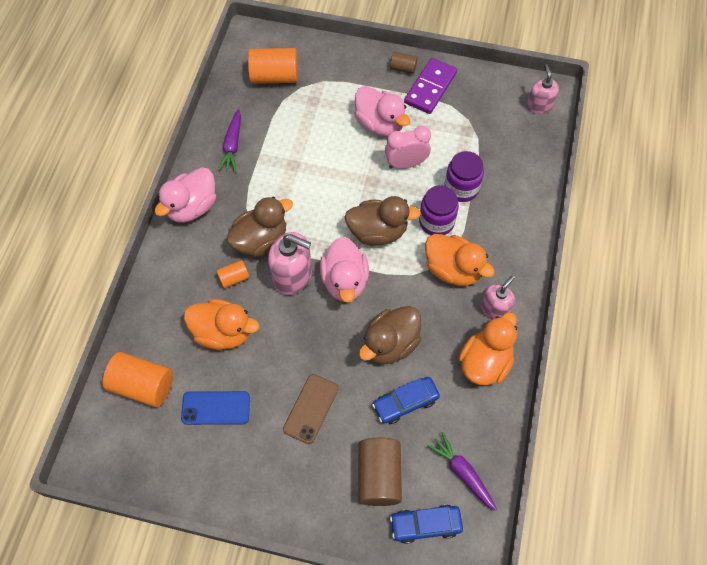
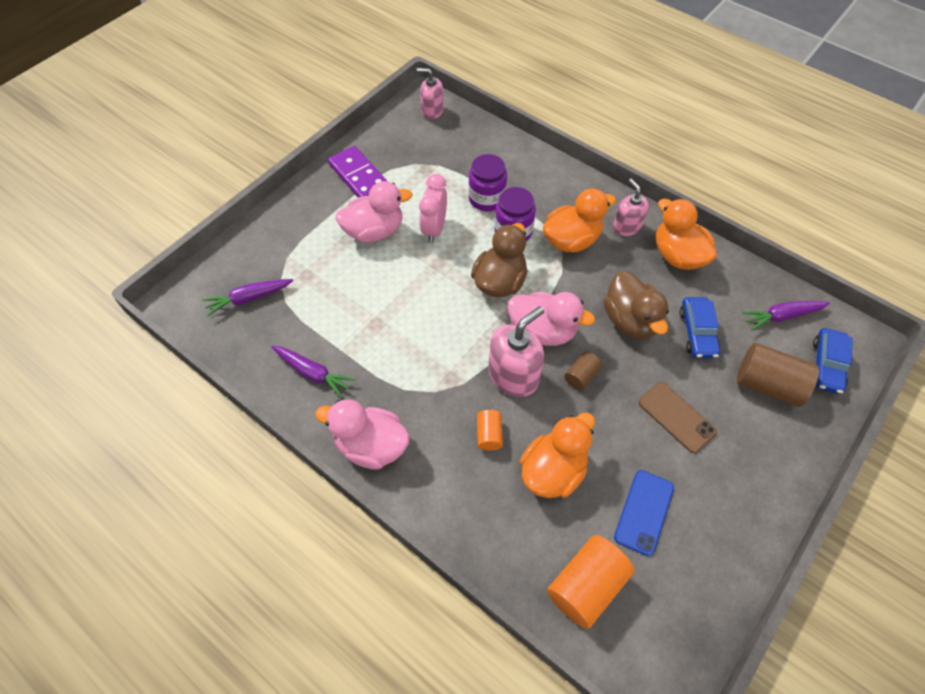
camera: 65 degrees left, 5 degrees down
(192, 207) = (371, 446): pink duck -> pink duck turned 135 degrees clockwise
(260, 240) = (454, 390): brown duck -> none
(274, 77) = (249, 298): orange cylinder -> purple carrot
(403, 68) = (320, 187): brown cylinder -> brown cylinder (581, 376)

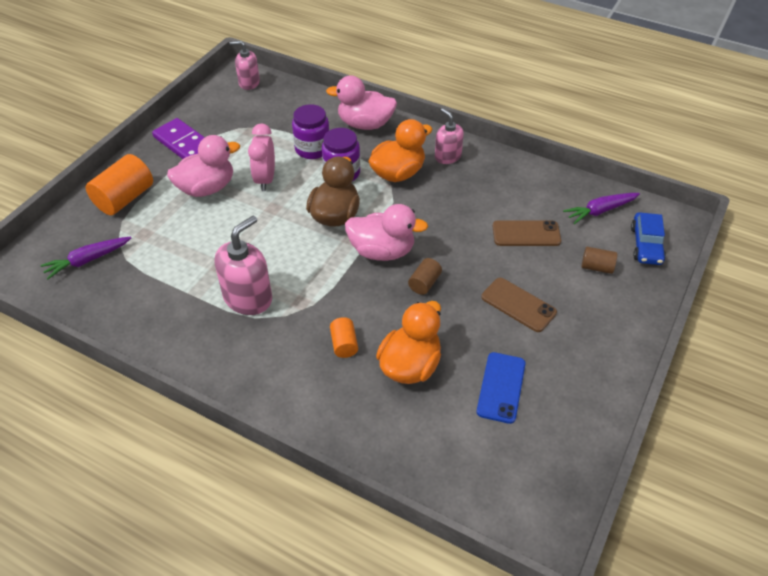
camera: 10 degrees left, 10 degrees down
(313, 373) = (162, 316): purple carrot -> none
(371, 446) = (229, 370): pink duck -> pink duck (365, 124)
(513, 376) = (360, 292): pink soap dispenser -> pink soap dispenser (248, 298)
(586, 586) = (457, 457): orange cylinder -> orange cylinder (124, 198)
(630, 320) = (463, 232): brown duck -> none
(677, 255) = (498, 174): orange duck -> none
(697, 332) = (526, 234): blue car -> brown phone
(767, 384) = (596, 267): brown cylinder -> brown cylinder, size x0.53

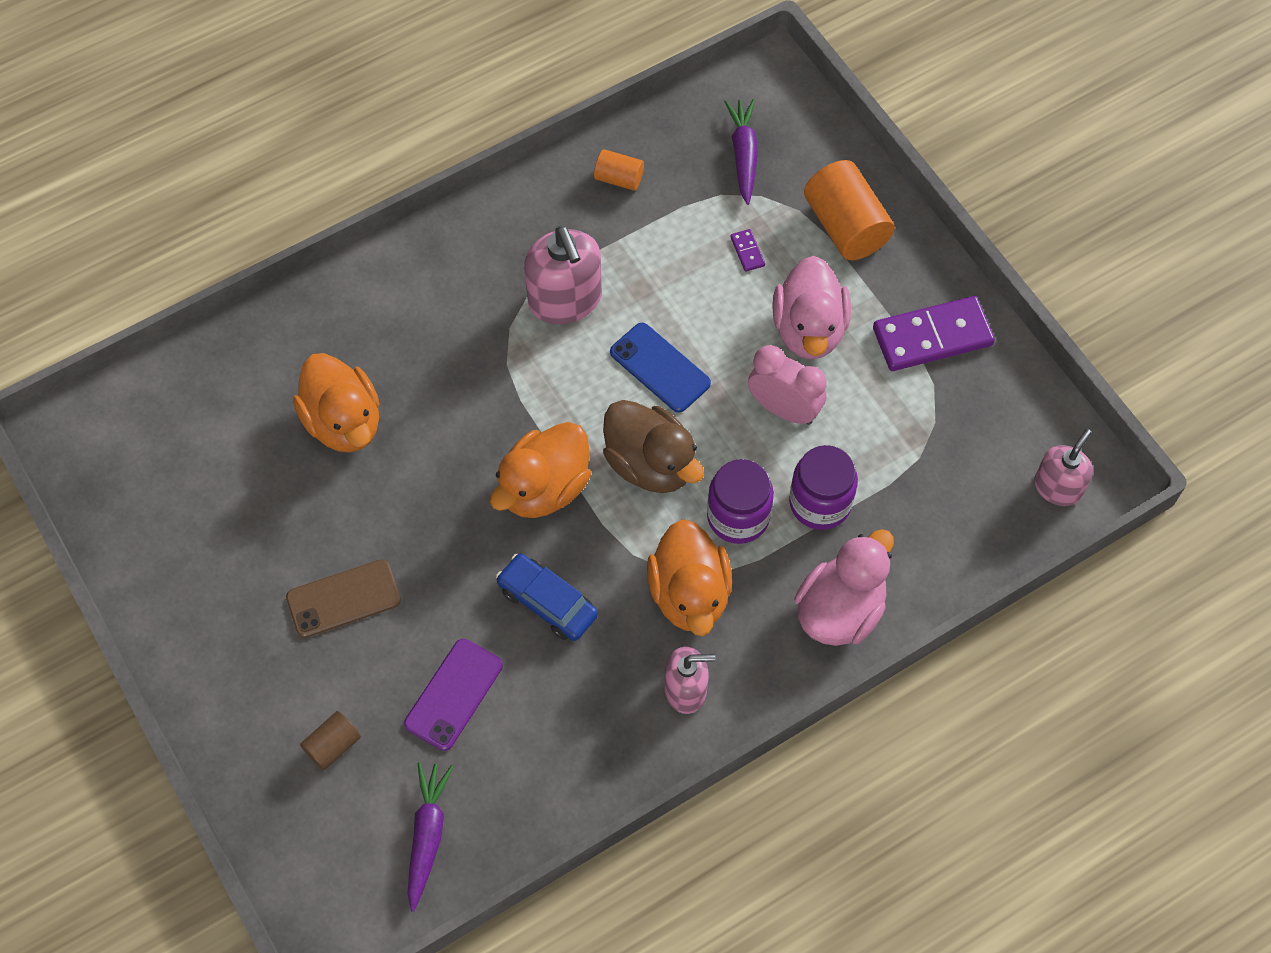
camera: 120 degrees right, 15 degrees up
(165, 231) = (747, 251): none -> purple domino
(344, 344) = (423, 369): orange cylinder -> orange cylinder (619, 178)
(382, 251) = (544, 488): pink duck -> orange duck
(424, 283) = (454, 508): brown cylinder -> none
(501, 387) = (246, 500): blue phone -> blue phone (660, 368)
(526, 234) = (454, 694): brown phone -> purple phone
(646, 245) = (323, 848): blue car -> blue car (547, 602)

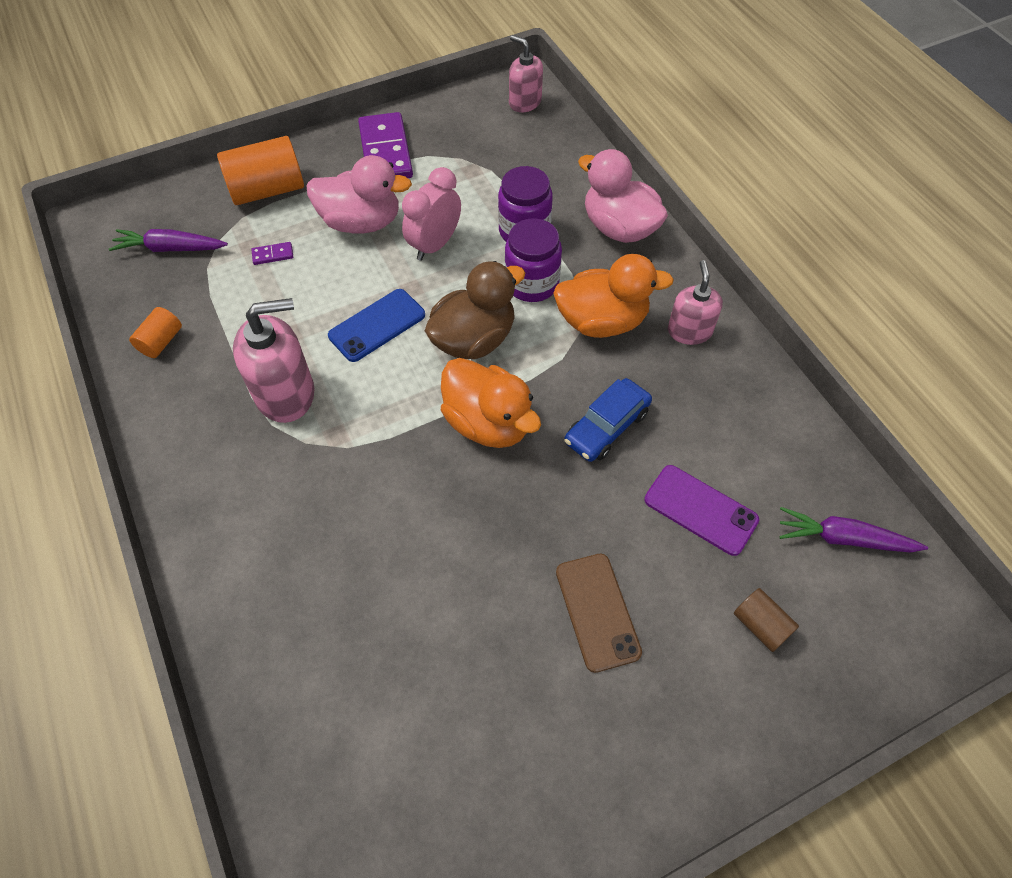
camera: 85 degrees left, 5 degrees down
(344, 422) = (386, 607): orange duck -> none

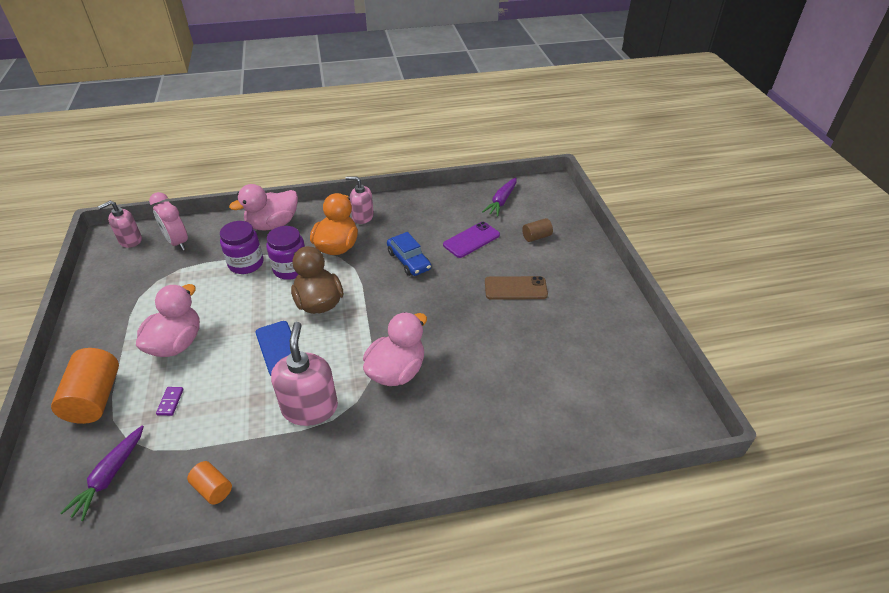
camera: 75 degrees left, 15 degrees down
(366, 475) = (396, 371): none -> pink duck
(385, 151) = (114, 319): purple domino -> none
(434, 245) = (227, 308): pink clock -> pink clock (177, 242)
(488, 423) = (384, 308): orange duck -> none

